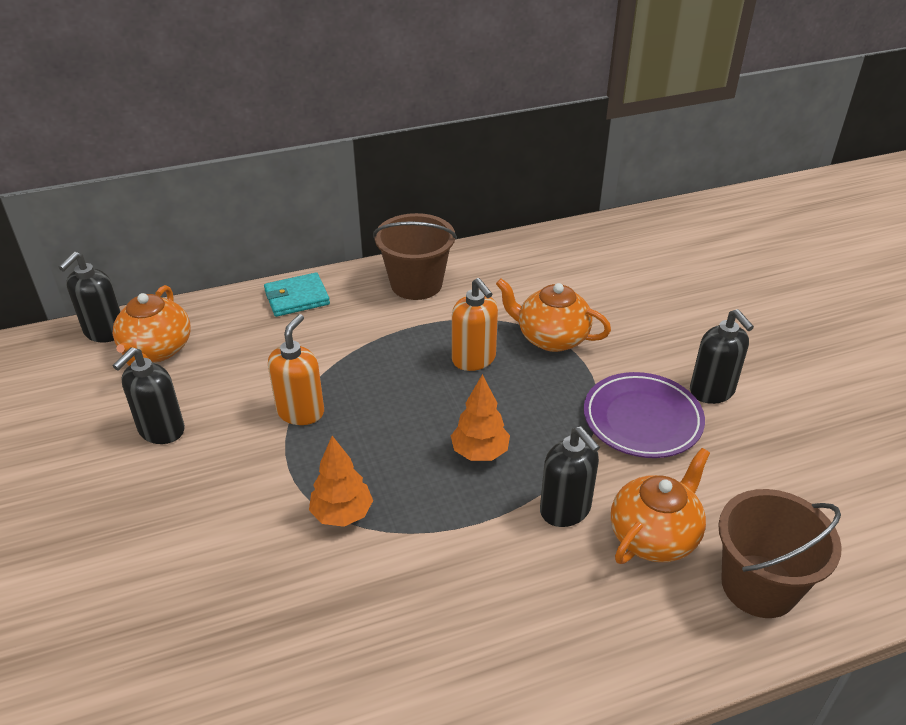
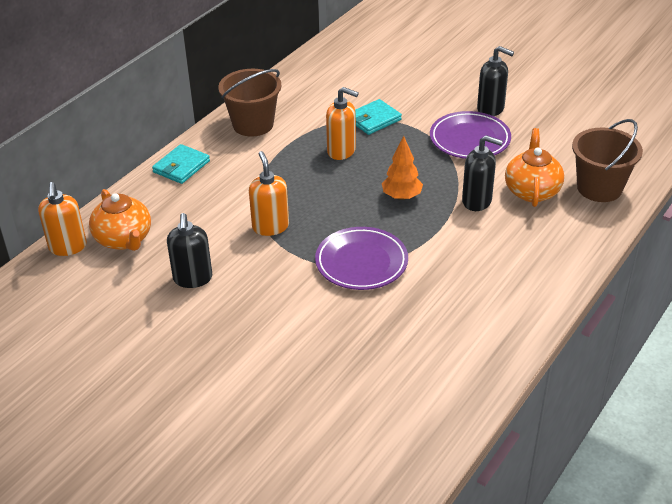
camera: 35 degrees left, 0 degrees up
(104, 332) = (68, 247): black soap dispenser -> orange soap dispenser
(342, 514) = (361, 262): orange tree -> purple plate
(551, 338) = (373, 119): orange teapot -> turquoise wallet

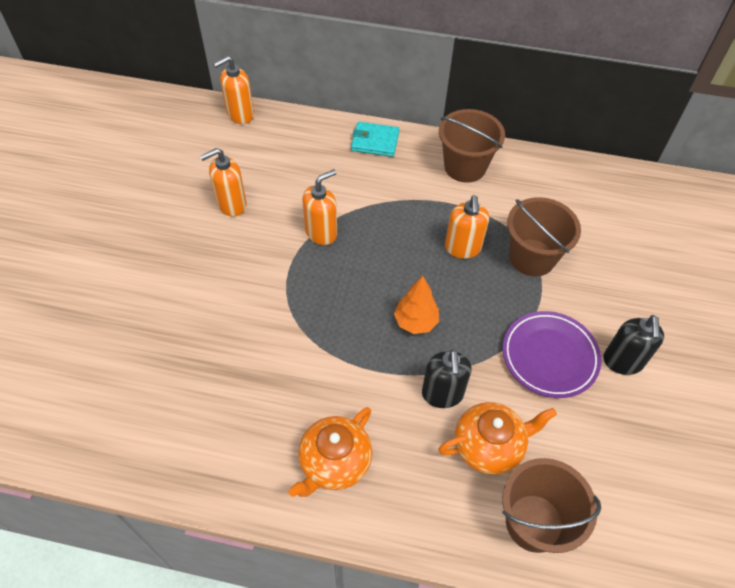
camera: 65 degrees right, 15 degrees up
(124, 239) = (262, 143): orange teapot -> orange teapot (334, 463)
(193, 278) = (231, 204): black soap dispenser -> orange soap dispenser
(361, 262) = (299, 319): purple plate -> none
(373, 119) = (532, 257): turquoise wallet -> brown bucket

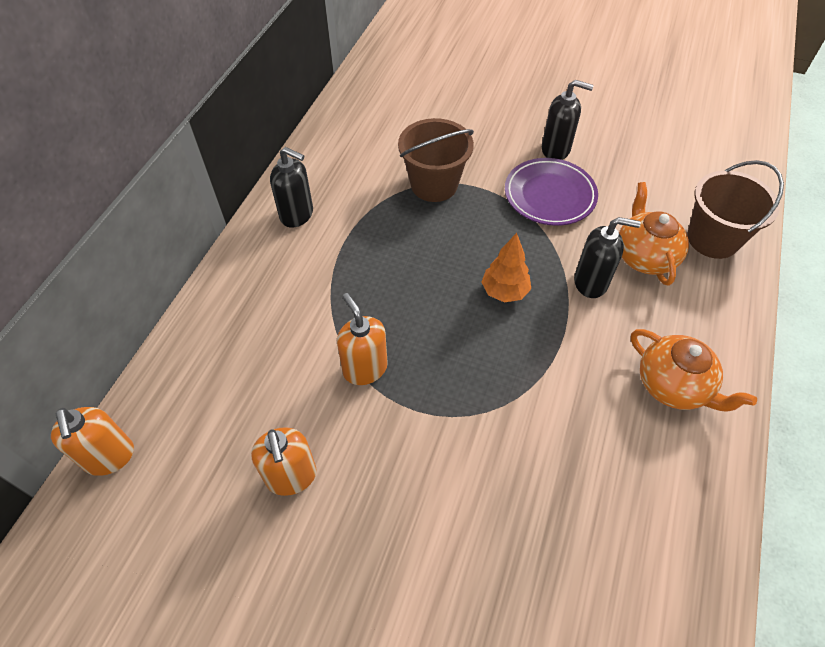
camera: 80 degrees left, 0 degrees up
(375, 141) = (227, 294): turquoise wallet -> none
(462, 248) = (413, 236): orange soap dispenser -> none
(465, 167) = (297, 215): brown bucket -> black soap dispenser

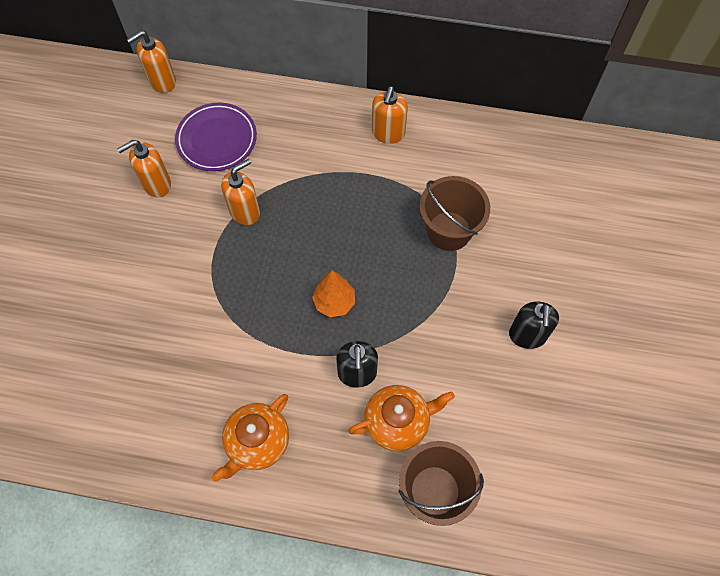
camera: 80 degrees right, 10 degrees up
(297, 215) = (388, 133): black soap dispenser -> orange soap dispenser
(549, 195) = (459, 333): purple plate -> purple plate (217, 140)

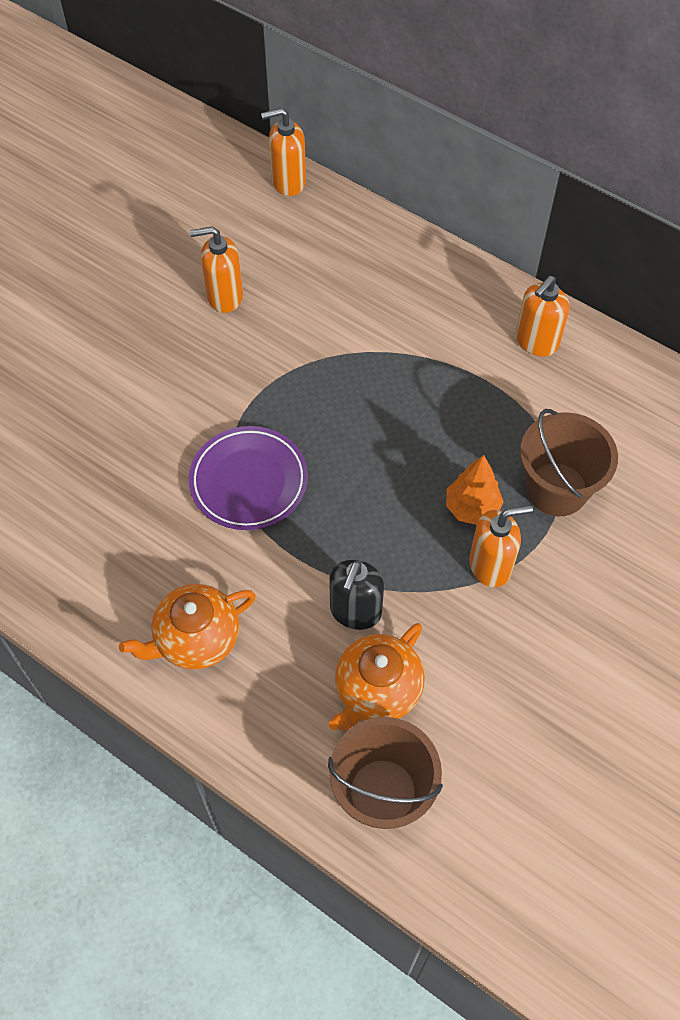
camera: 25 degrees right, 5 degrees down
(217, 140) = (320, 272): purple plate -> purple plate (249, 481)
(245, 211) = (313, 367): orange soap dispenser -> orange soap dispenser (490, 565)
(334, 302) = (369, 516): orange tree -> orange tree (472, 508)
(397, 422) = (377, 690): orange teapot -> orange teapot turned 120 degrees clockwise
(527, 335) = (597, 658): black soap dispenser -> none

